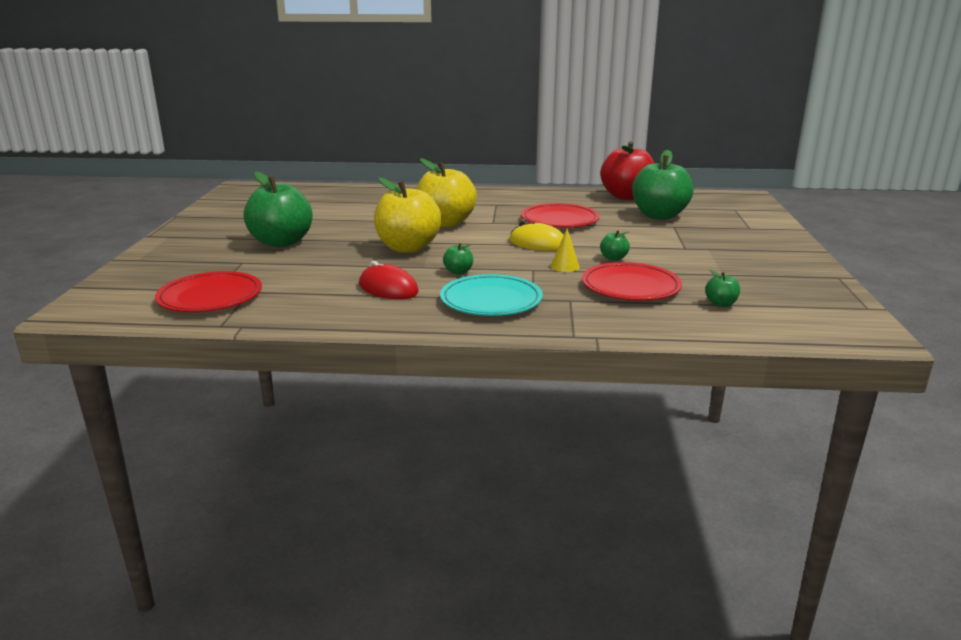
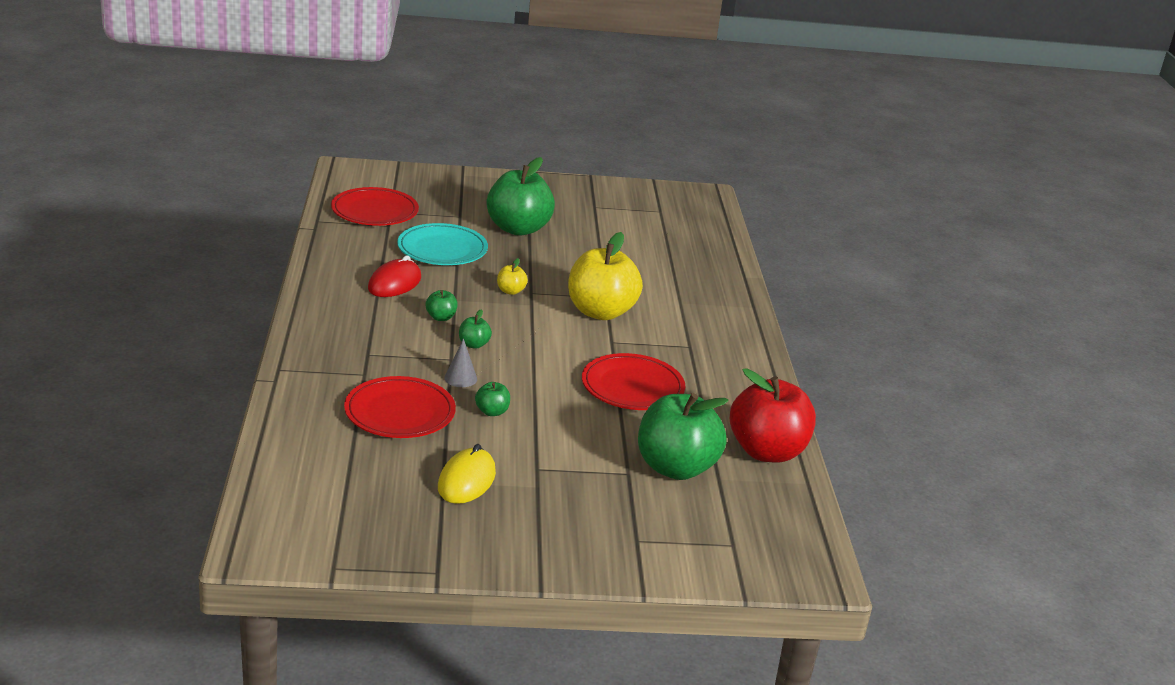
camera: 80 degrees right, 5 degrees up
(408, 248) = (510, 291): yellow apple -> yellow apple, size x0.42
(491, 300) = (363, 332): turquoise plate -> turquoise plate (442, 249)
(538, 243) = (536, 366): yellow mouse -> yellow mouse (466, 480)
(565, 266) = (460, 378): yellow cone -> grey cone
(720, 304) = (350, 463): green apple -> green apple (473, 344)

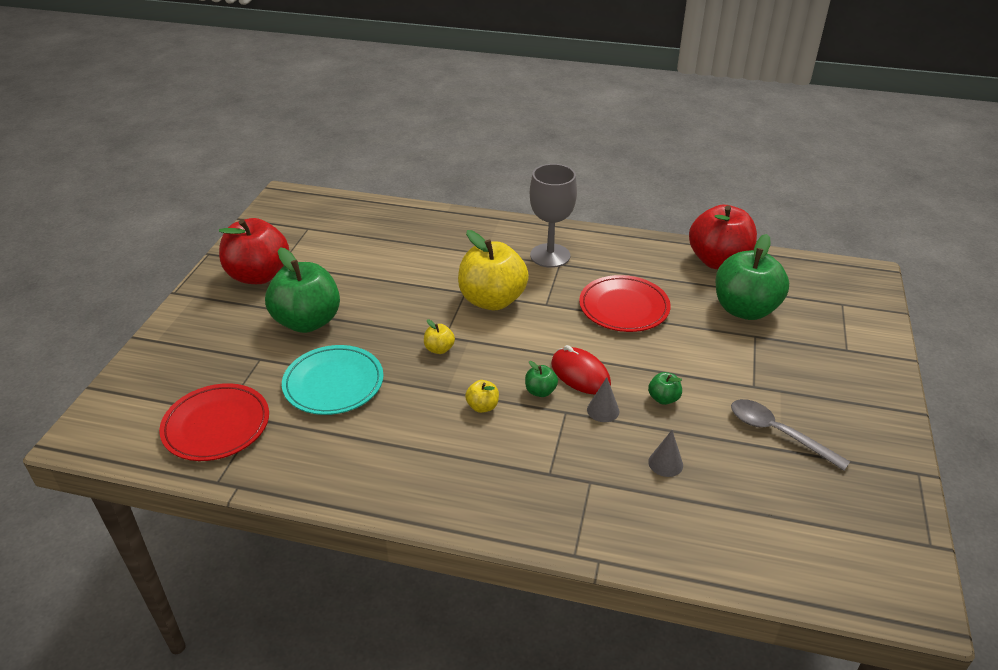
camera: 70 degrees left, 10 degrees up
(394, 283) = (400, 432): red mouse -> red mouse (580, 374)
(400, 413) = (665, 463): red plate -> grey cone
(441, 317) = (482, 406): green apple -> yellow apple
(466, 480) = (778, 433): yellow mouse -> grey spoon
(571, 200) = (258, 275): none -> red apple
(701, 340) = (550, 255): none -> grey goblet

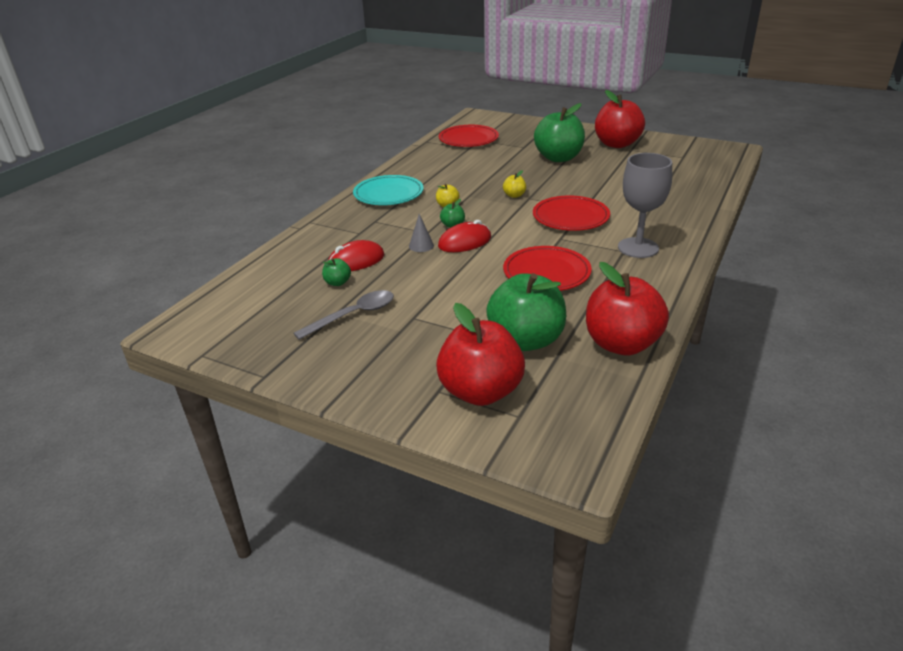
camera: 105 degrees right, 5 degrees down
(333, 383) = (491, 165): turquoise plate -> turquoise plate (388, 194)
(492, 300) = (570, 217): yellow apple -> red plate
(663, 398) = (420, 271): green apple -> green apple (337, 283)
(665, 463) = (356, 261): grey cone -> red mouse
(830, 326) = (481, 392): none -> red apple

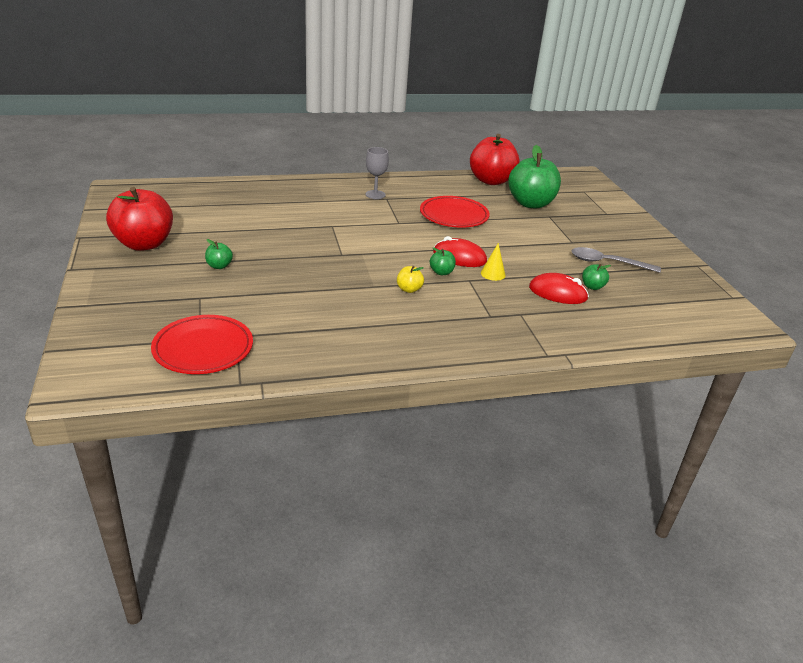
camera: 135 degrees left, 0 degrees up
(388, 194) = (429, 335): turquoise plate -> none
(421, 245) = (493, 274): grey cone -> yellow cone
(481, 392) = (587, 203): red apple -> none
(514, 195) = (344, 263): yellow apple -> none
(558, 158) = (219, 266): green apple -> green apple, size x0.42
(570, 217) = (357, 227): red plate -> none
(638, 248) = (375, 194): grey goblet -> grey goblet, size x0.62

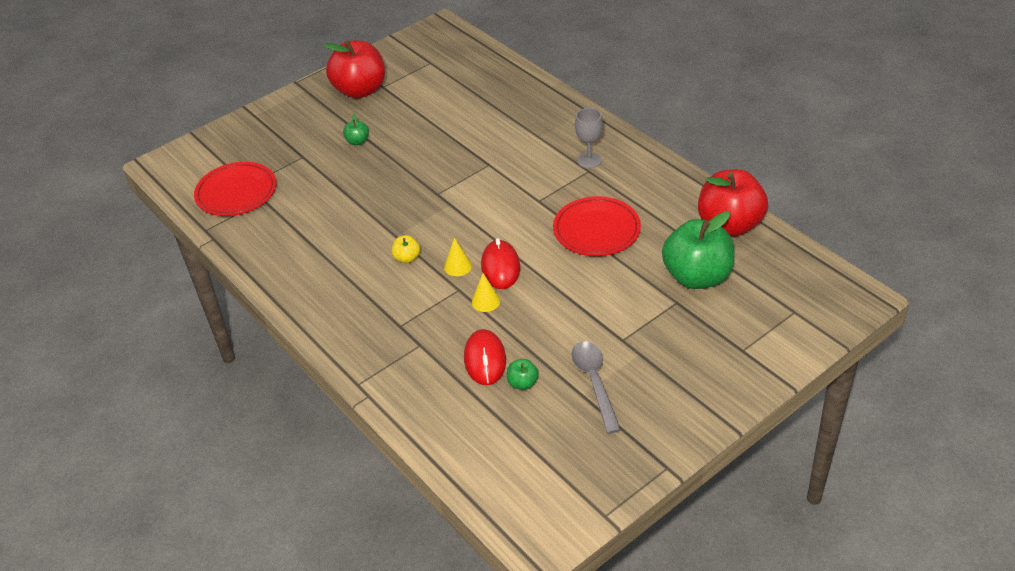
camera: 70 degrees right, 10 degrees up
(441, 272) = (458, 266): green apple -> yellow cone

